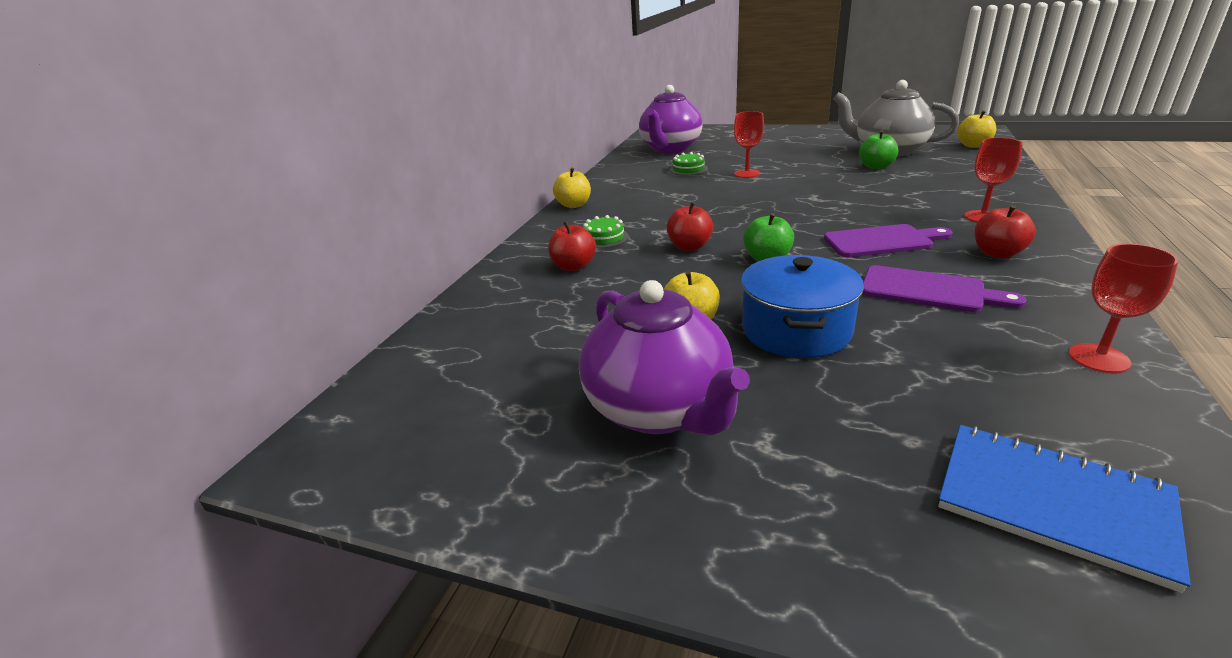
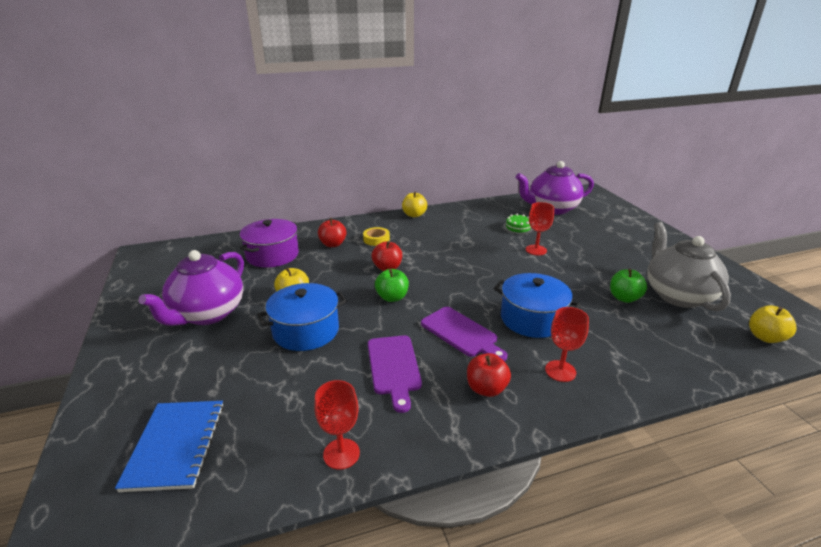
camera: 50 degrees right, 0 degrees up
(537, 316) = (272, 255): none -> purple pot
(604, 238) = (376, 239): green cake -> yellow tape
(881, 206) = (532, 319): none -> blue pot

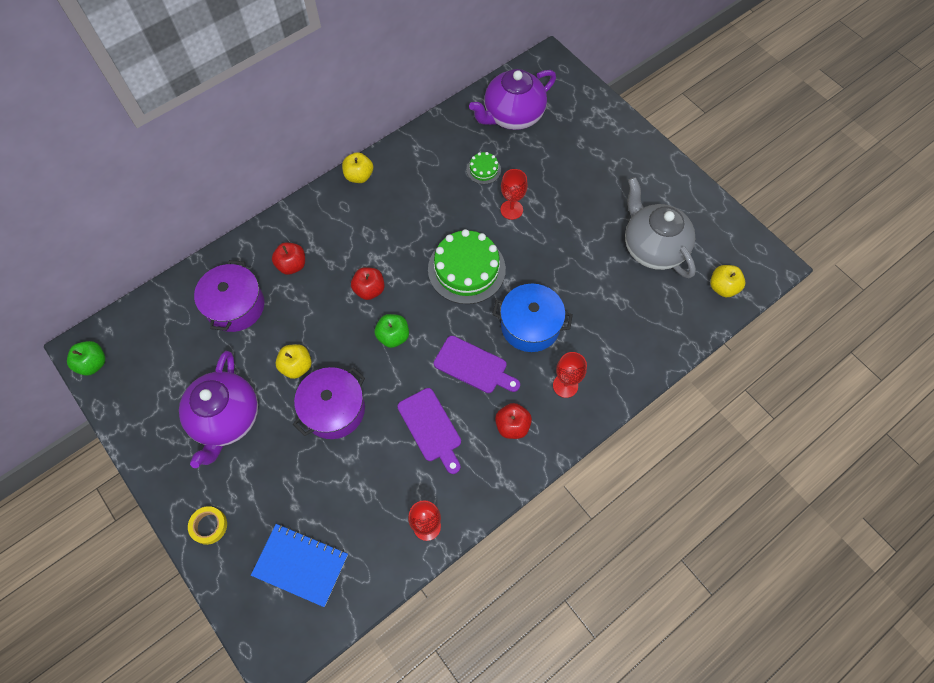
camera: 20 degrees left, 35 degrees up
(176, 445) = (301, 565): blue notebook -> blue notebook turned 45 degrees counterclockwise
(306, 331) = (334, 409): blue pot -> purple pot
(376, 239) = (336, 241): yellow tape -> yellow tape (209, 526)
(481, 273) = (466, 269): none -> green cake
(624, 298) = (606, 267): green apple -> green apple (93, 363)

